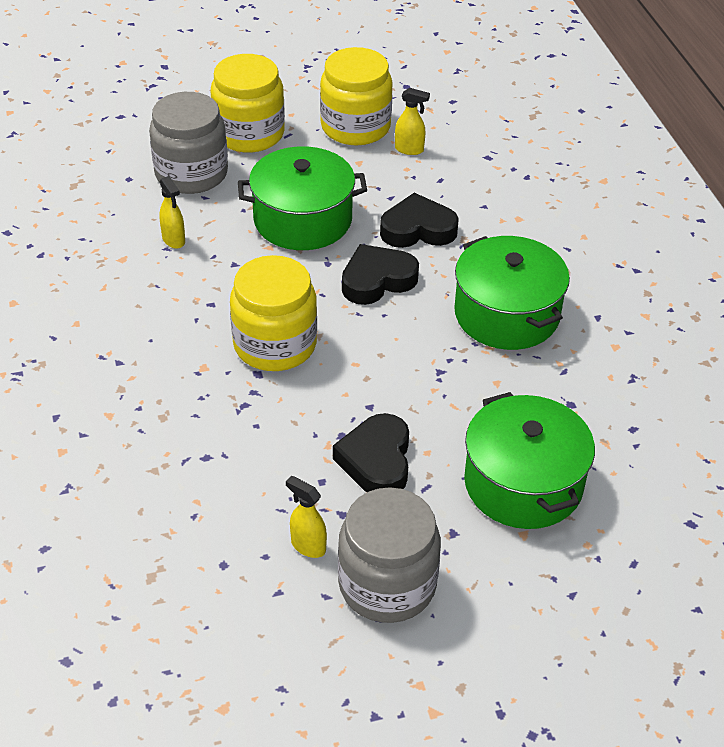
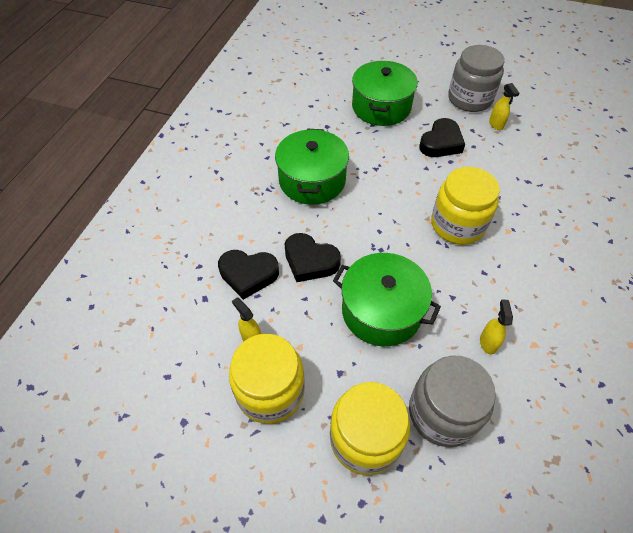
camera: 145 degrees left, 10 degrees up
(377, 280) = (366, 237): black heart -> black heart (248, 275)

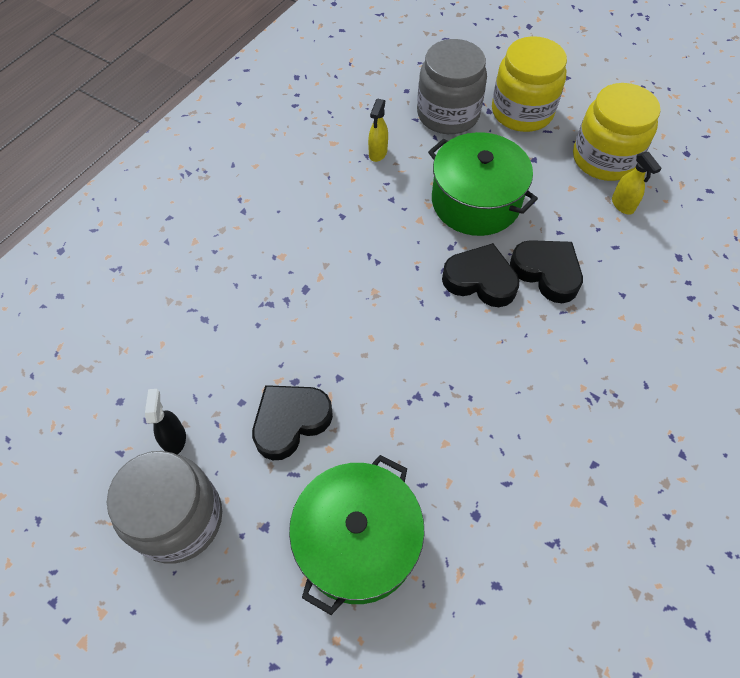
camera: 165 degrees left, 5 degrees up
(248, 275) = (626, 272): black heart -> black heart (480, 280)
(312, 180) = (524, 396): green pot -> none
(457, 224) = (341, 278): yellow jar -> none
(496, 125) = (175, 439): yellow spray bottle -> black spray bottle

